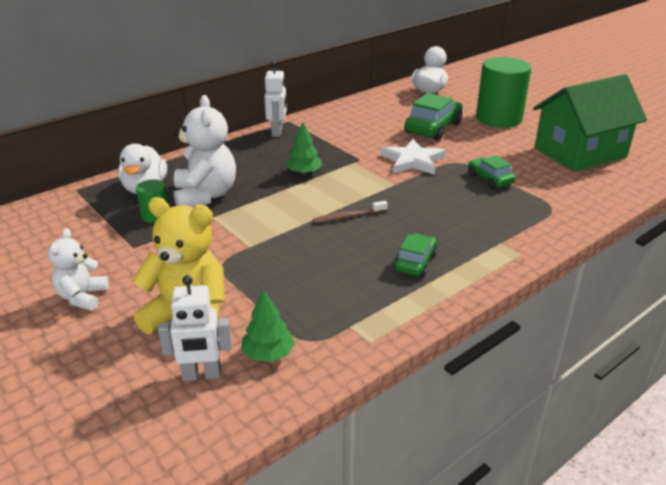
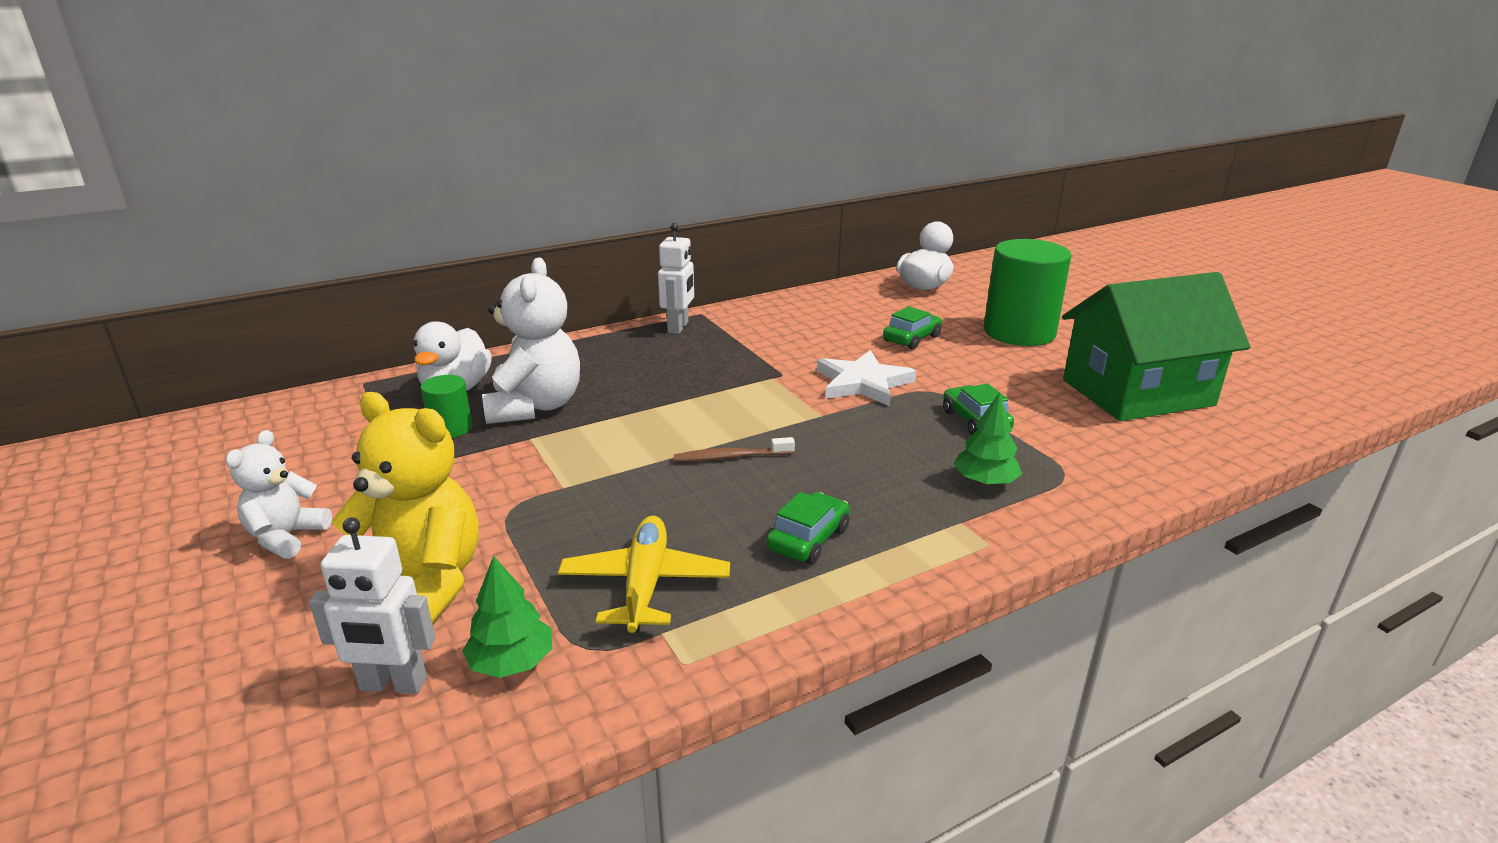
camera: 10 degrees right, 5 degrees down
(304, 172) = (692, 386): green tree -> green tree (985, 481)
(328, 300) = (645, 584): none -> yellow plane
(433, 128) = (912, 338): green car -> green car, size x0.61

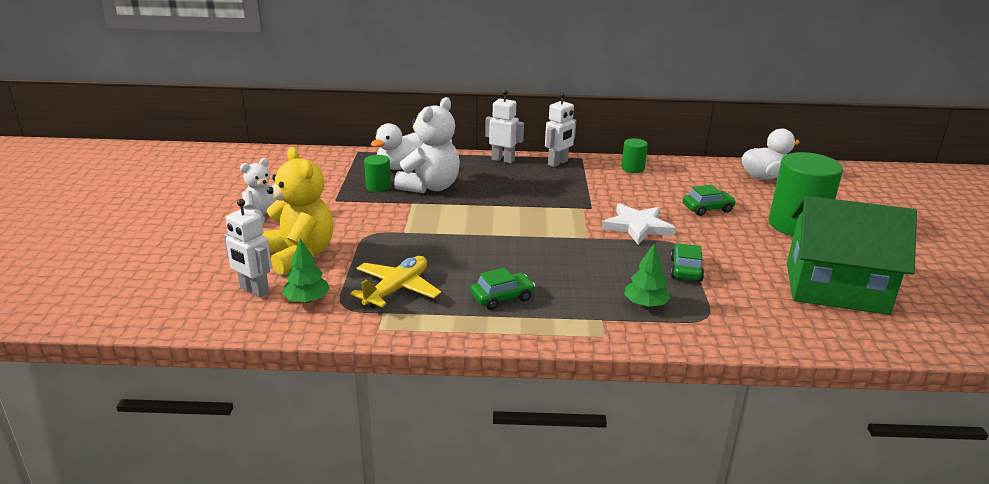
camera: 30 degrees right, 0 degrees up
(601, 341) = (503, 160): none -> white robot
(731, 457) = (507, 244): brown toothbrush -> none
(776, 311) = (632, 168): none -> green cylinder

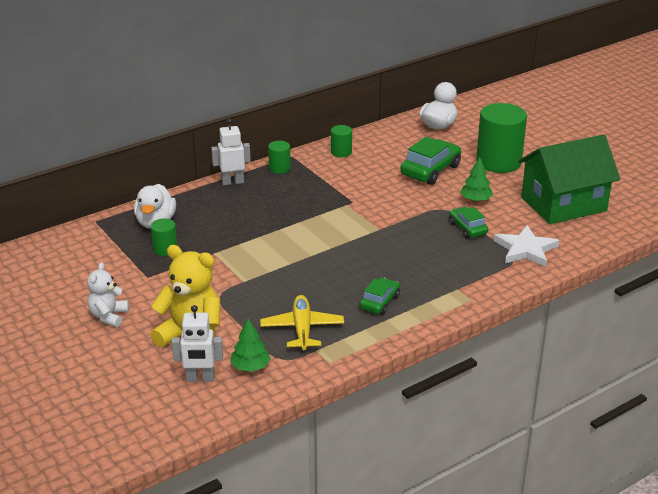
camera: 35 degrees left, 5 degrees up
(430, 187) = (209, 232): white teddy bear -> none
(558, 163) = (279, 168): white robot -> green cylinder
(638, 226) = (401, 205): white star -> white star (525, 249)
(645, 304) = (471, 265): green tree -> green tree (475, 200)
(707, 209) = (430, 170): green car -> green car, size x1.65

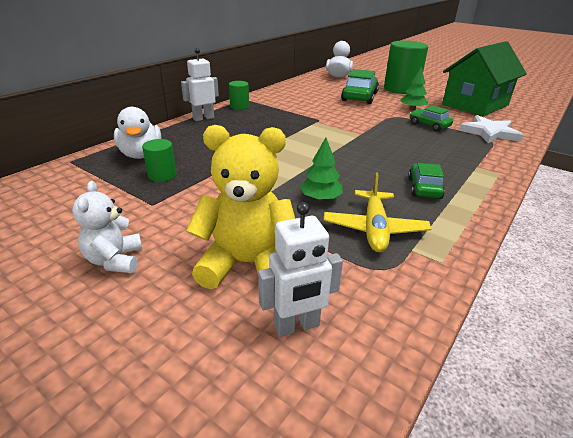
camera: 20 degrees left, 0 degrees up
(250, 367) = (353, 289): green tree -> green tree (320, 198)
(302, 329) = (374, 228): yellow plane -> yellow plane turned 150 degrees counterclockwise
(341, 152) = (282, 94): green cylinder -> none

